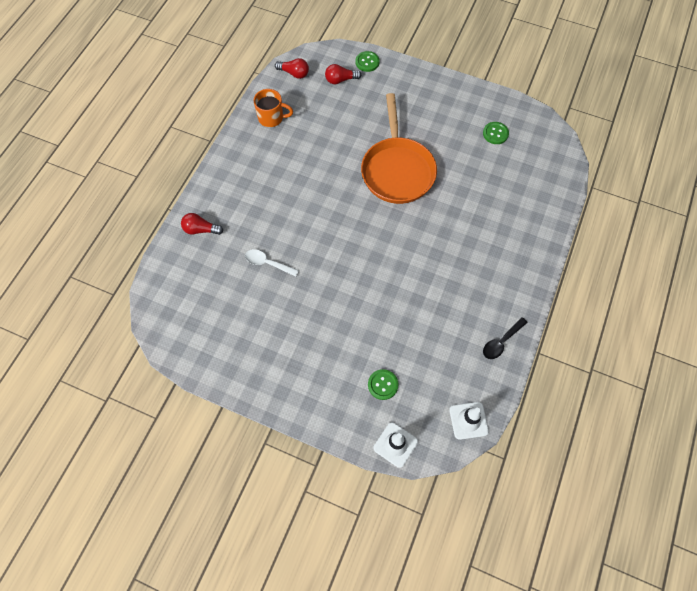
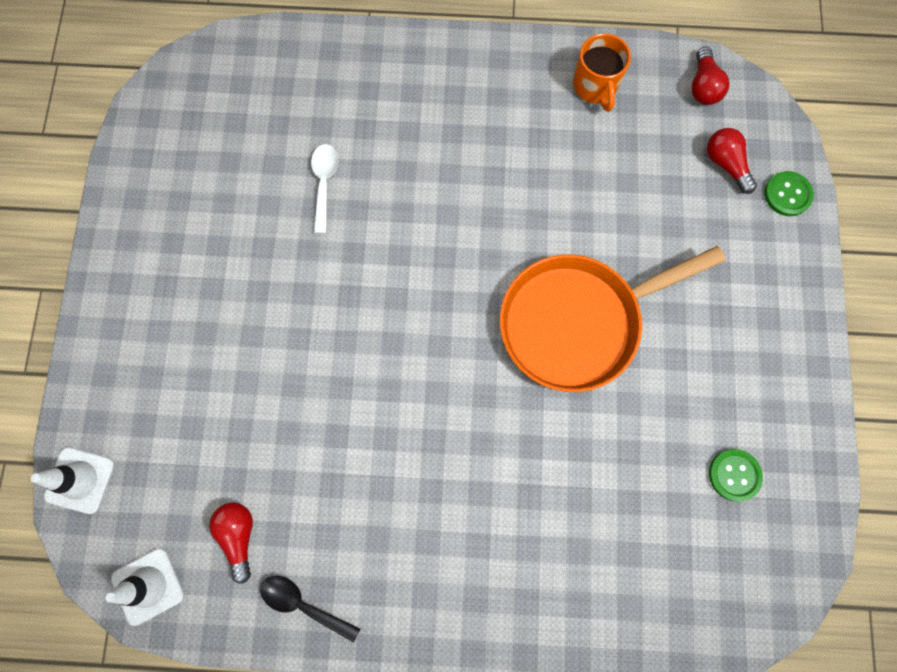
camera: 70 degrees right, 10 degrees up
(201, 229) = (348, 68): red light bulb -> red light bulb (239, 536)
(383, 385) = (172, 428): green button -> none

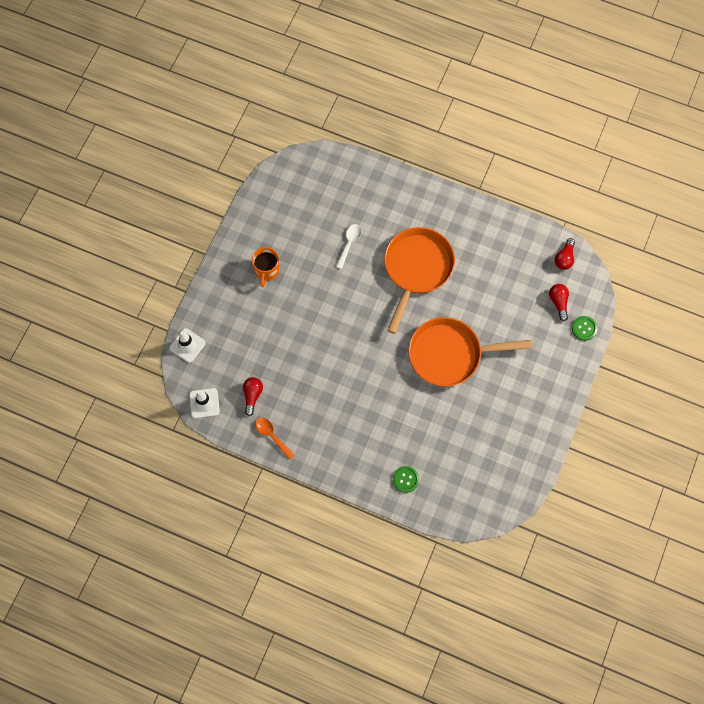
camera: 20 degrees right, 5 degrees down
(303, 604) = (272, 436): black spoon -> orange spoon
(460, 188) = (417, 269): none -> orange pan
(595, 86) = (507, 240): orange mug -> orange mug (266, 270)
(734, 475) = (497, 451): green button -> green button (405, 479)

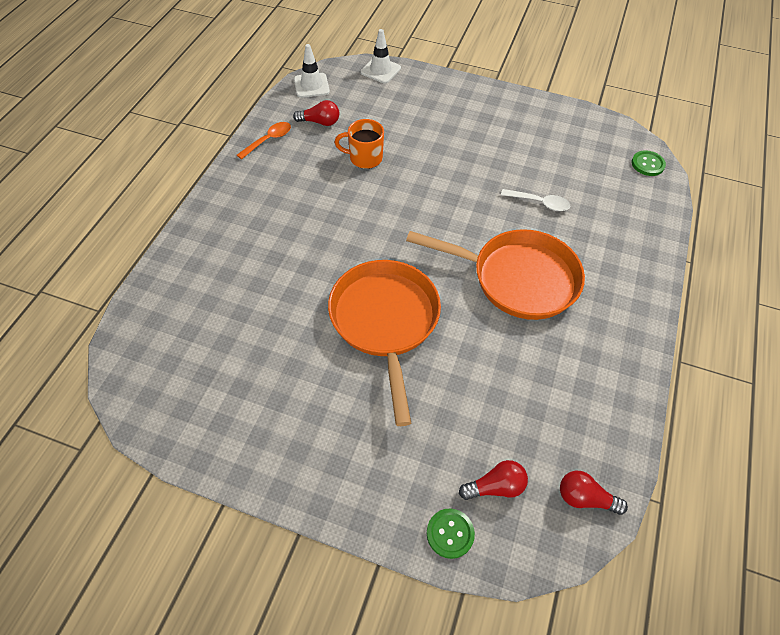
camera: 85 degrees right, 15 degrees down
(266, 270) = (484, 127): orange mug -> orange mug (364, 158)
(405, 479) = (195, 272): green button -> green button (647, 164)

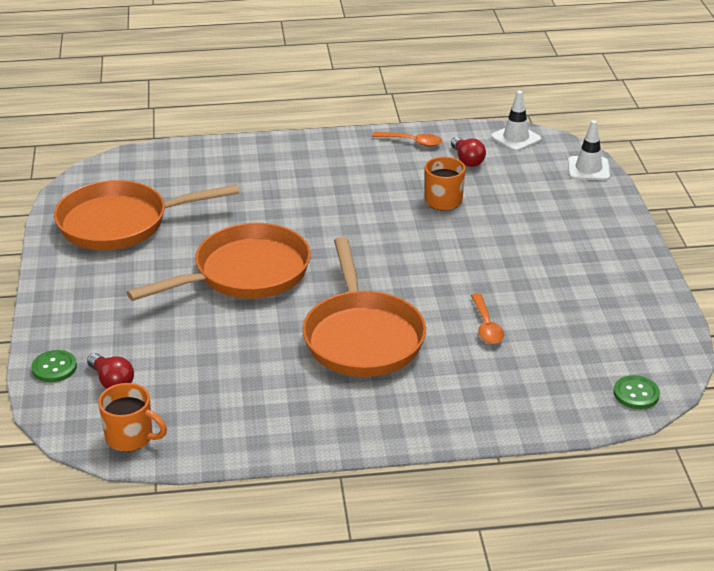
camera: 65 degrees right, 20 degrees down
(237, 392) = (120, 223): none -> orange pan
(539, 203) = (486, 326): white spoon -> orange spoon
(585, 498) = (130, 437): red light bulb -> orange mug

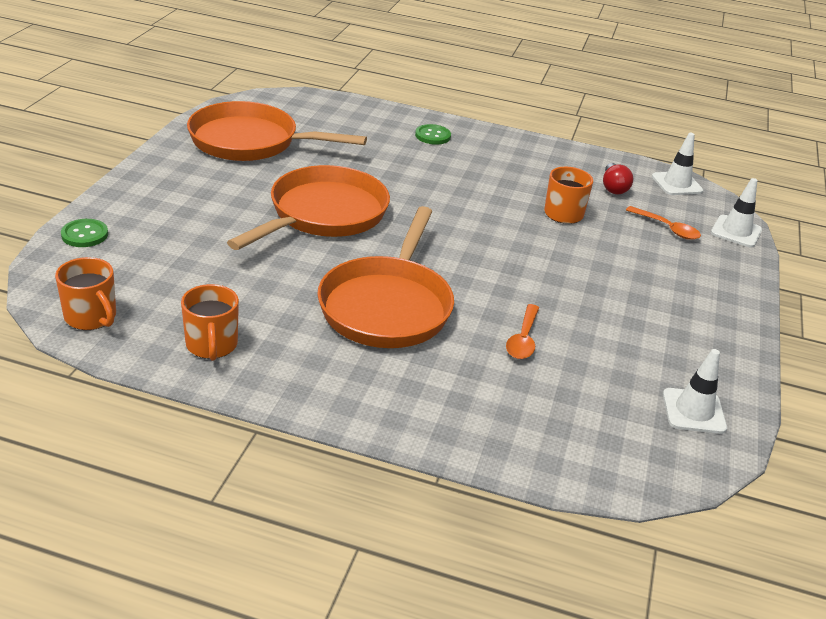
camera: 20 degrees right, 0 degrees up
(112, 381) = (122, 263): red light bulb -> none
(245, 273) = (323, 214): orange pan -> orange pan turned 45 degrees counterclockwise
(250, 423) = (211, 345): none -> orange mug
(412, 142) = (570, 158): orange spoon -> orange spoon (667, 228)
(636, 394) = (644, 468): green button -> green button (433, 136)
(644, 337) = (693, 411): none -> white traffic cone

